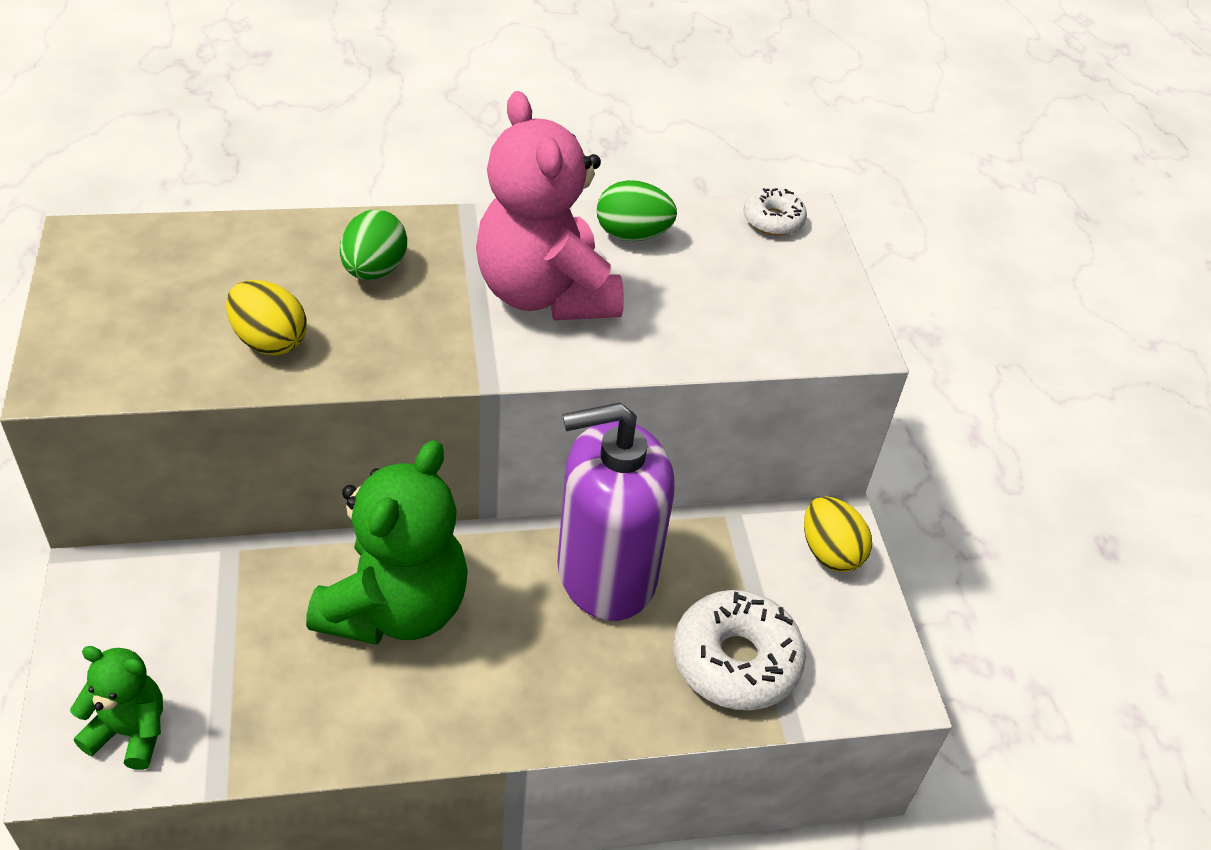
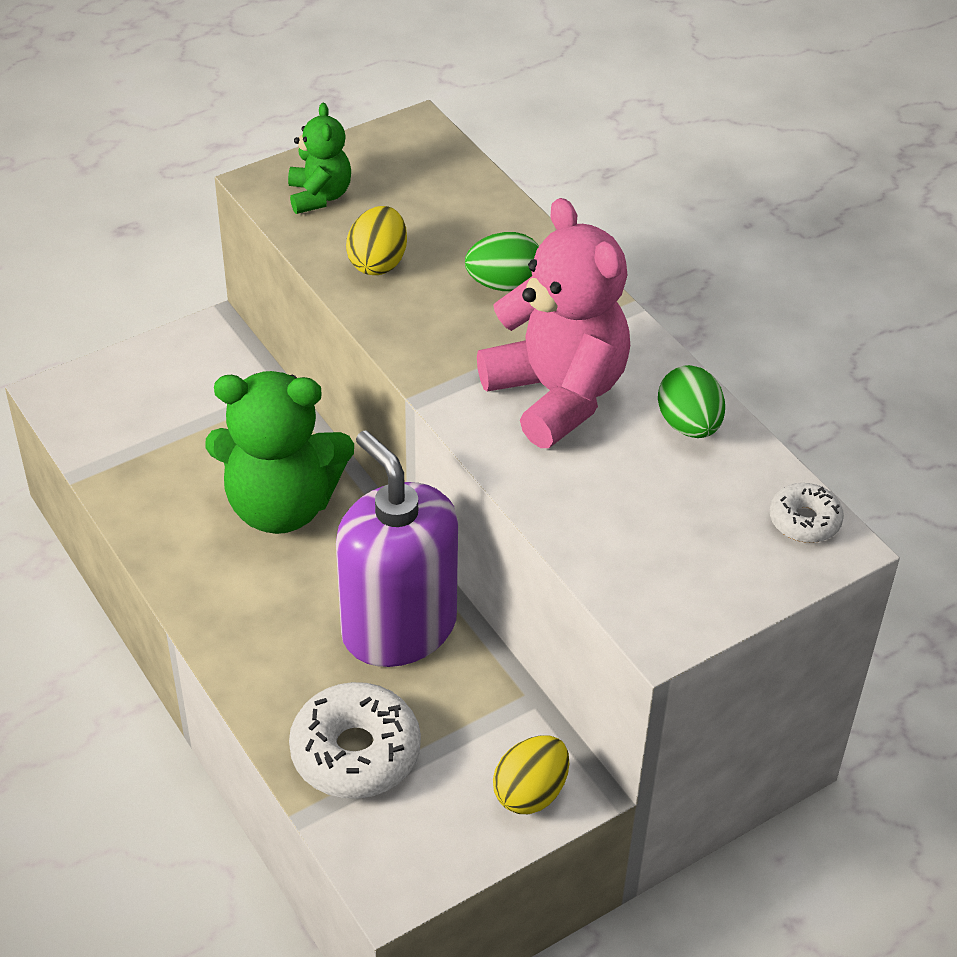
camera: 70 degrees right, 0 degrees up
(130, 732) = (97, 411): green teddy bear -> green teddy bear (319, 196)
(545, 294) = (557, 395): pink teddy bear -> pink teddy bear turned 105 degrees clockwise

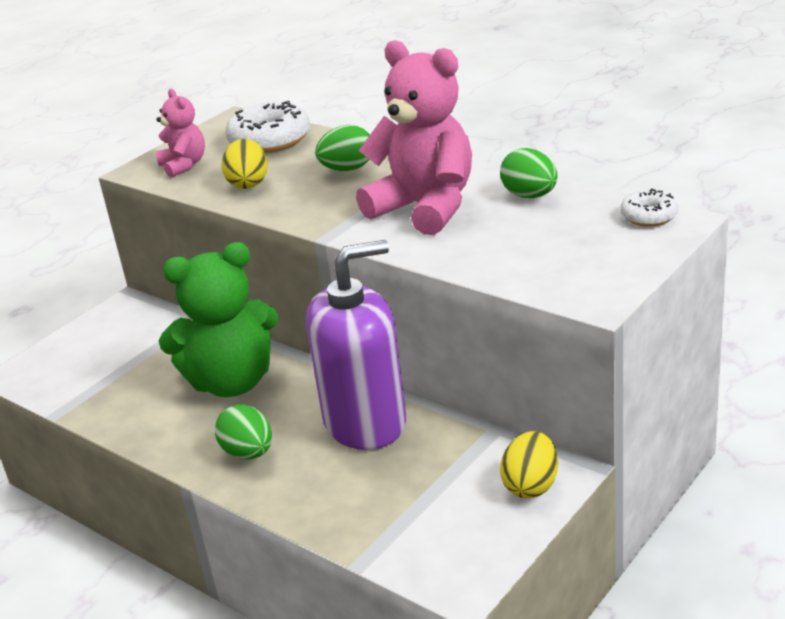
camera: 15 degrees left, 15 degrees down
(255, 619) = (248, 453): none -> green egg
(319, 196) = (184, 165): green teddy bear -> pink teddy bear
(355, 752) = (377, 507): white donut -> white donut (270, 140)
(399, 628) = (365, 422): purple soap dispenser -> purple soap dispenser turned 120 degrees clockwise

